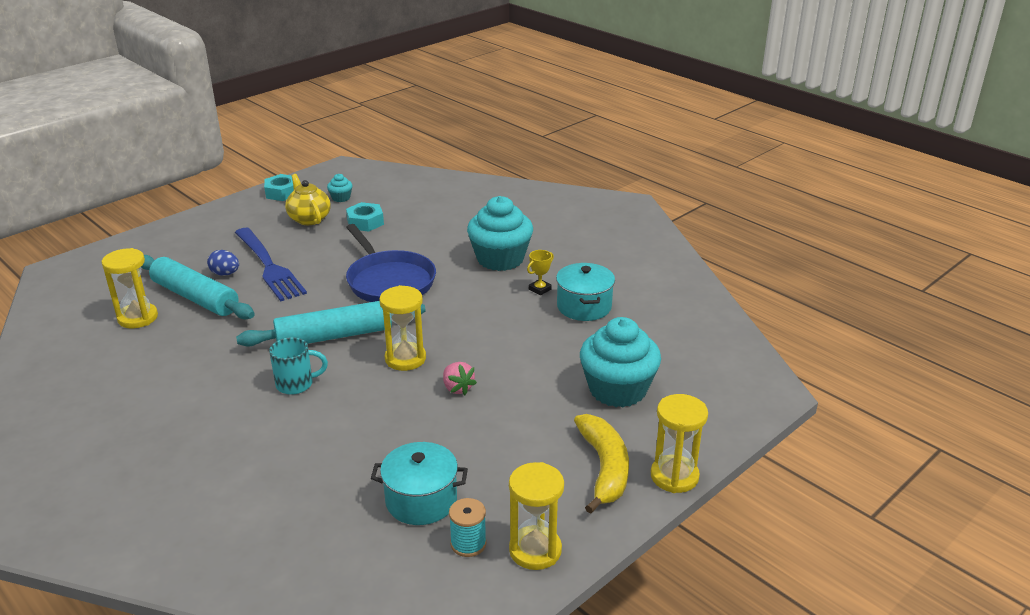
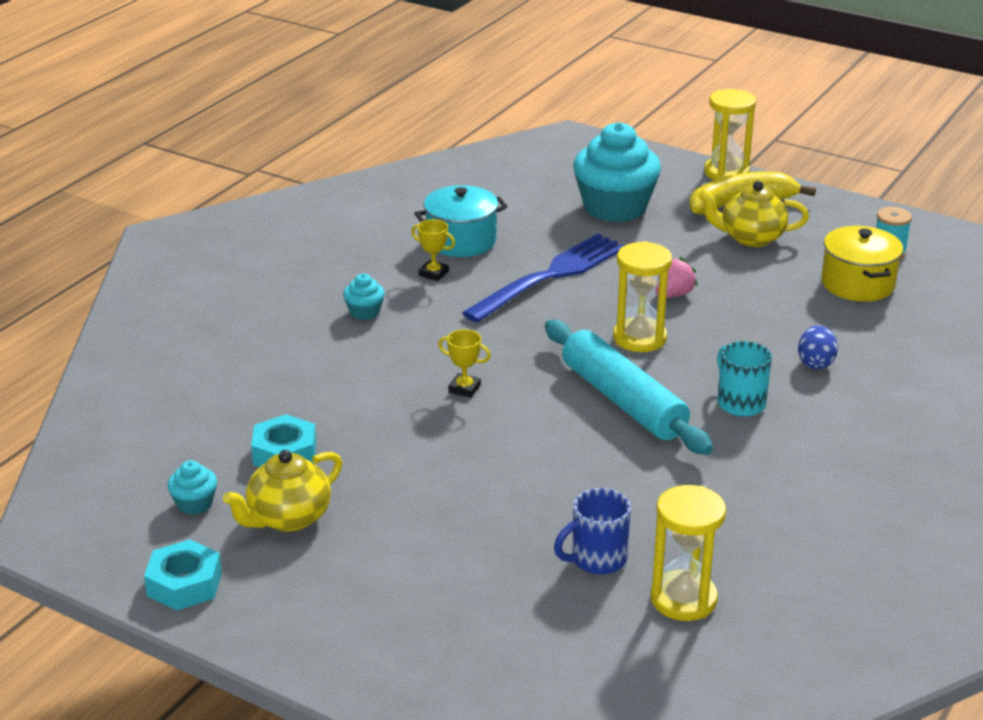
camera: 105 degrees left, 0 degrees up
(195, 297) = (596, 559): turquoise rolling pin -> blue mug
(225, 274) = (512, 552): blue egg -> blue egg (815, 363)
(269, 266) = (469, 513): blue fork -> blue fork (550, 276)
(389, 281) = (464, 388): blue pan -> yellow trophy
(421, 500) = (858, 284): turquoise pot -> yellow pot
(500, 259) = (364, 312): turquoise cupcake -> turquoise cupcake, size x0.43
(533, 456) = (751, 238): none -> yellow teapot
(535, 550) = (868, 222): yellow hourglass -> none

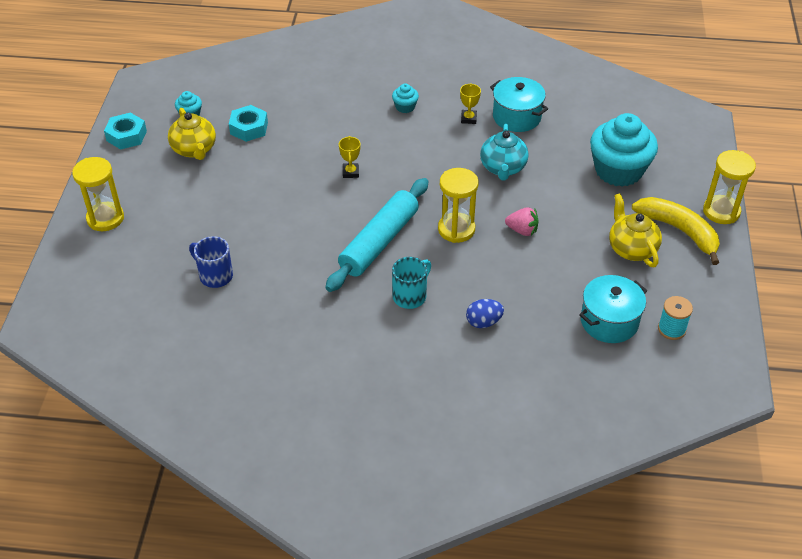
camera: 65 degrees right, 15 degrees up
(288, 518) = (194, 149): yellow teapot -> yellow teapot turned 135 degrees counterclockwise
(550, 276) = (503, 168): blue fork -> turquoise teapot
(683, 599) = (196, 321): yellow hourglass -> yellow hourglass (105, 218)
(858, 284) = (609, 321): yellow pot -> turquoise pot

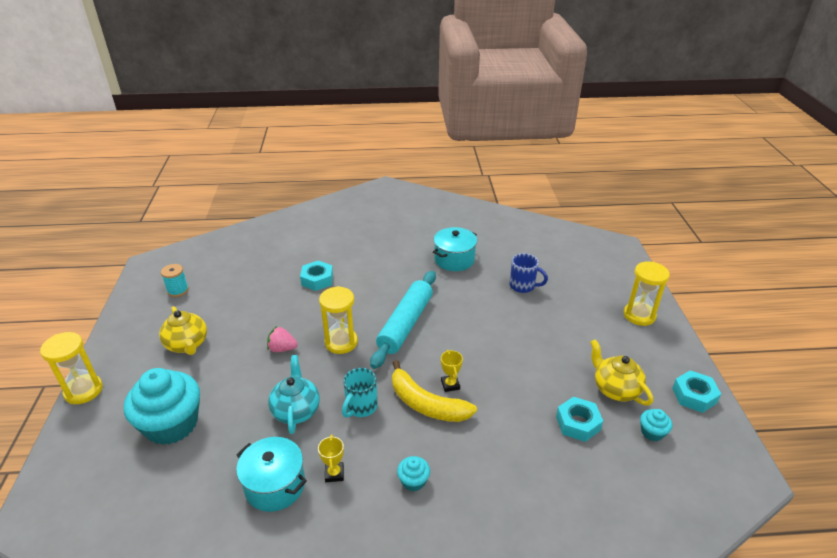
camera: 170 degrees right, 10 degrees down
(410, 296) = (373, 289): turquoise mug -> turquoise mug (361, 407)
(483, 322) = (317, 280): blue egg -> turquoise nut
(609, 321) = (223, 290): turquoise pot -> turquoise pot (454, 260)
(679, 231) = (136, 366): yellow banana -> yellow banana (426, 404)

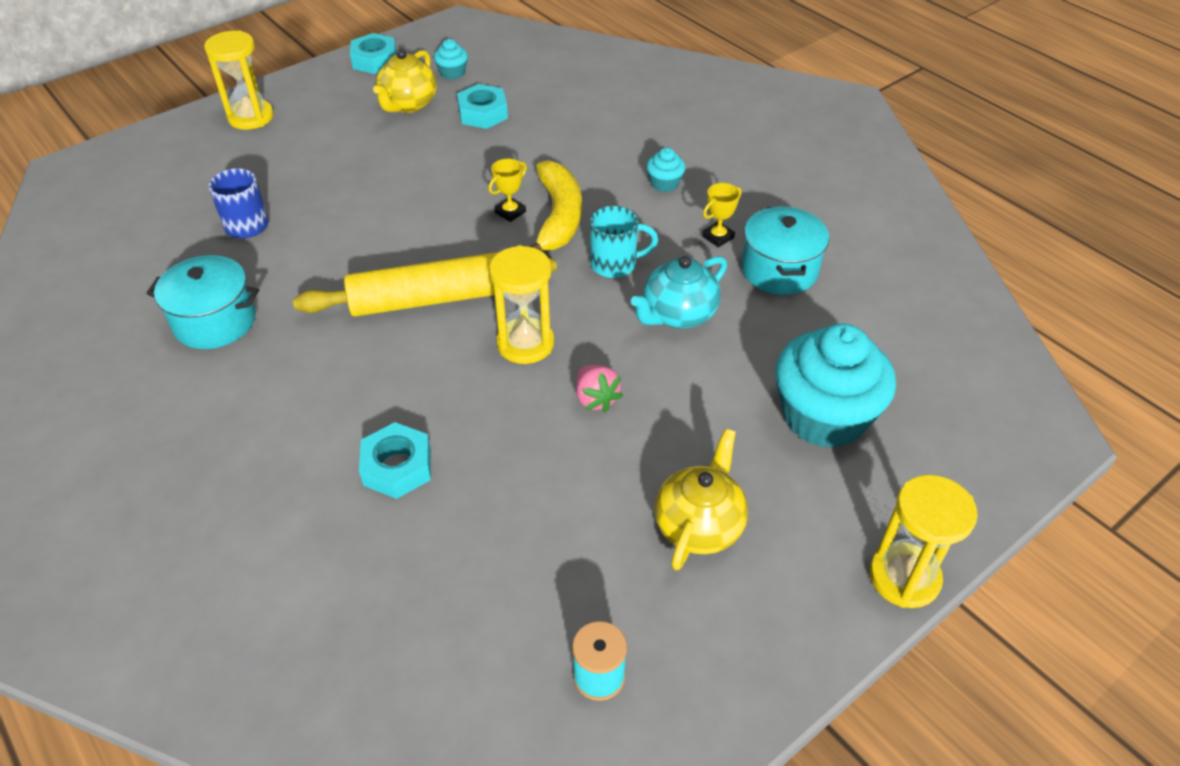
camera: 125 degrees left, 10 degrees up
(405, 324) = (430, 299): turquoise rolling pin -> yellow rolling pin

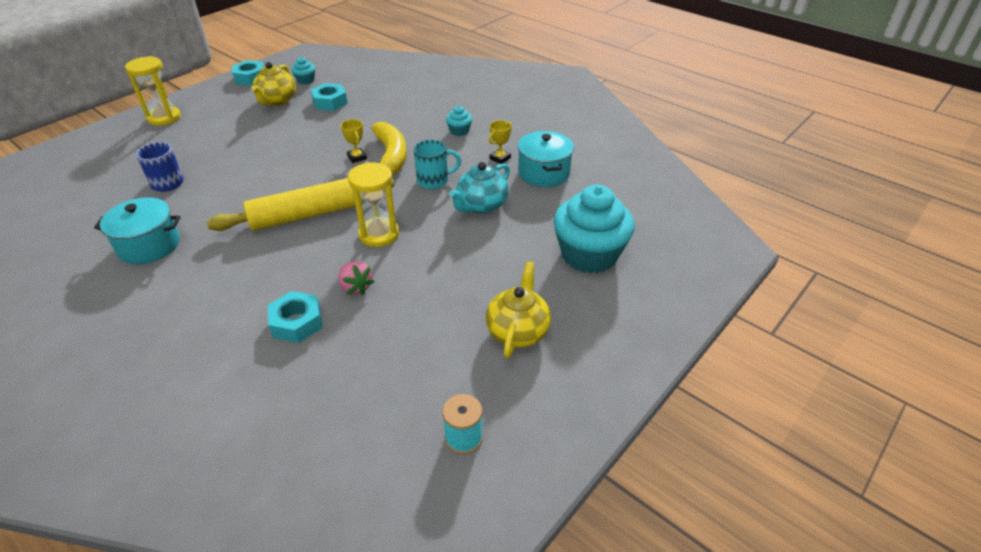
camera: 10 degrees left, 5 degrees down
(510, 212) = (357, 157): yellow trophy -> yellow trophy turned 60 degrees counterclockwise
(596, 399) = (433, 262): pink strawberry -> pink strawberry (356, 287)
(904, 577) = (661, 344): yellow hourglass -> none

